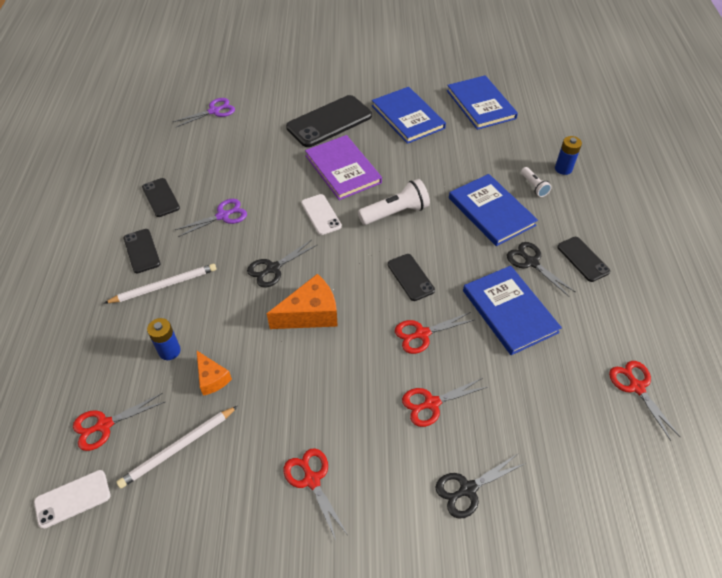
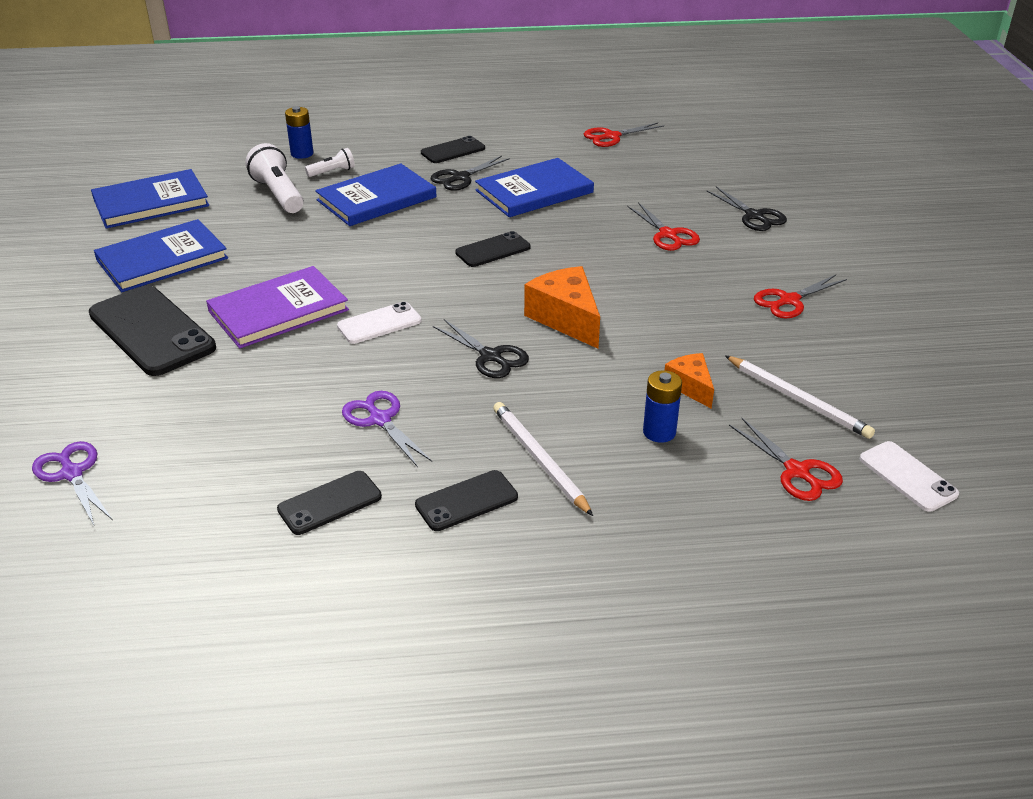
camera: 95 degrees left, 15 degrees down
(212, 378) = (690, 387): orange cheese -> orange cheese turned 75 degrees counterclockwise
(395, 212) = (377, 264): white flashlight -> white flashlight (278, 194)
(422, 334) = (578, 241): red scissors -> none

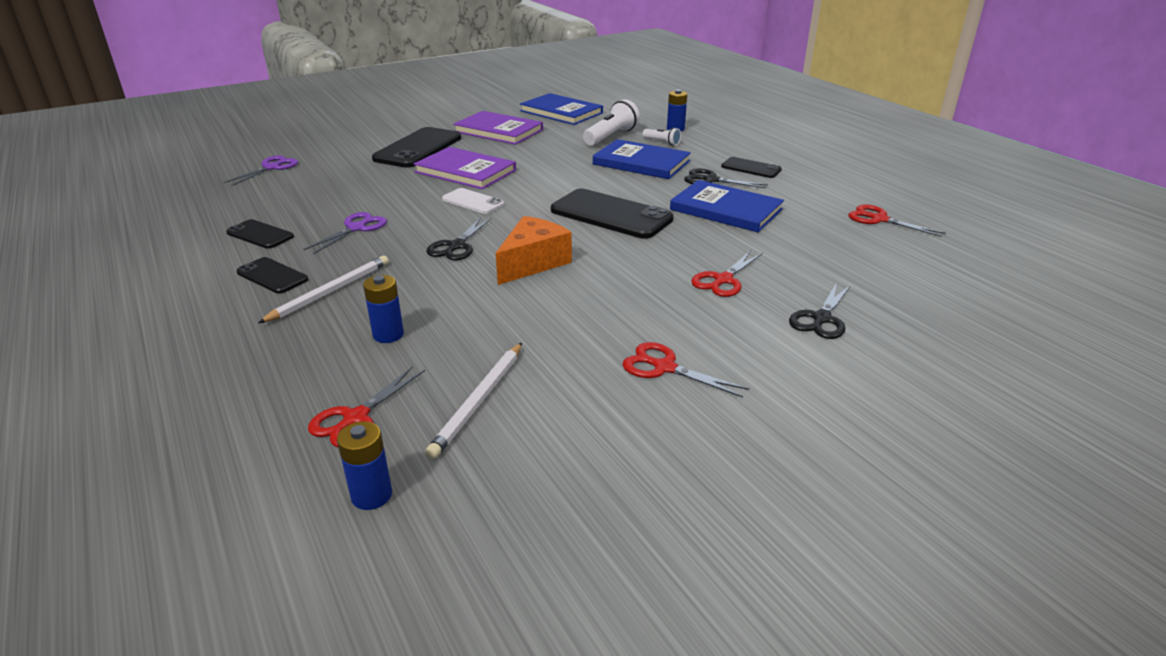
camera: 65 degrees right, 5 degrees down
(162, 259) = (498, 131): blue book -> purple book
(493, 250) = (611, 215): black phone -> black phone, size x1.84
(690, 387) = (466, 337): orange cheese -> none
(907, 476) = (371, 495): white phone -> blue battery

